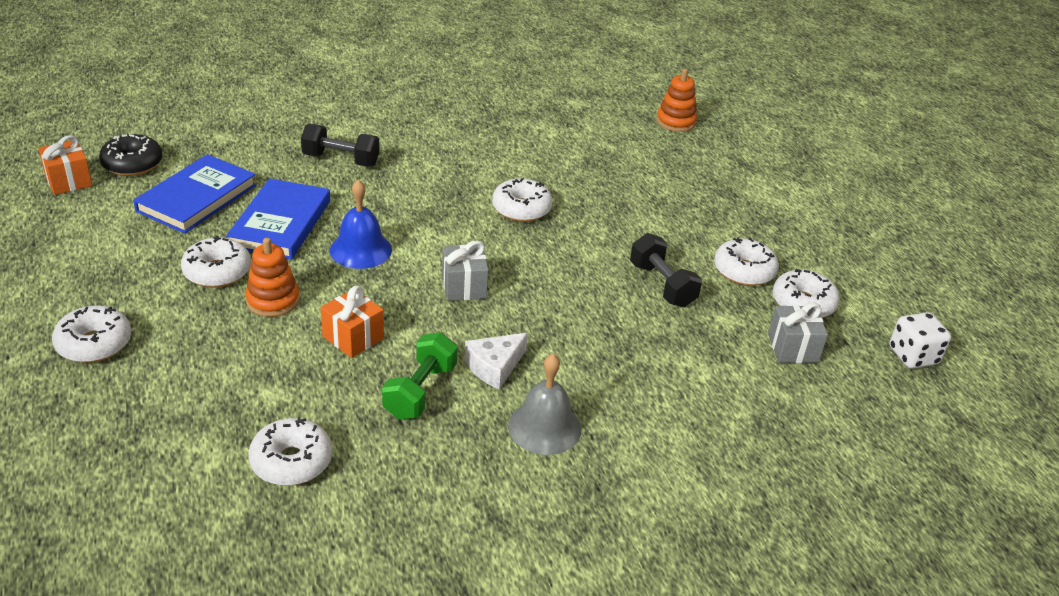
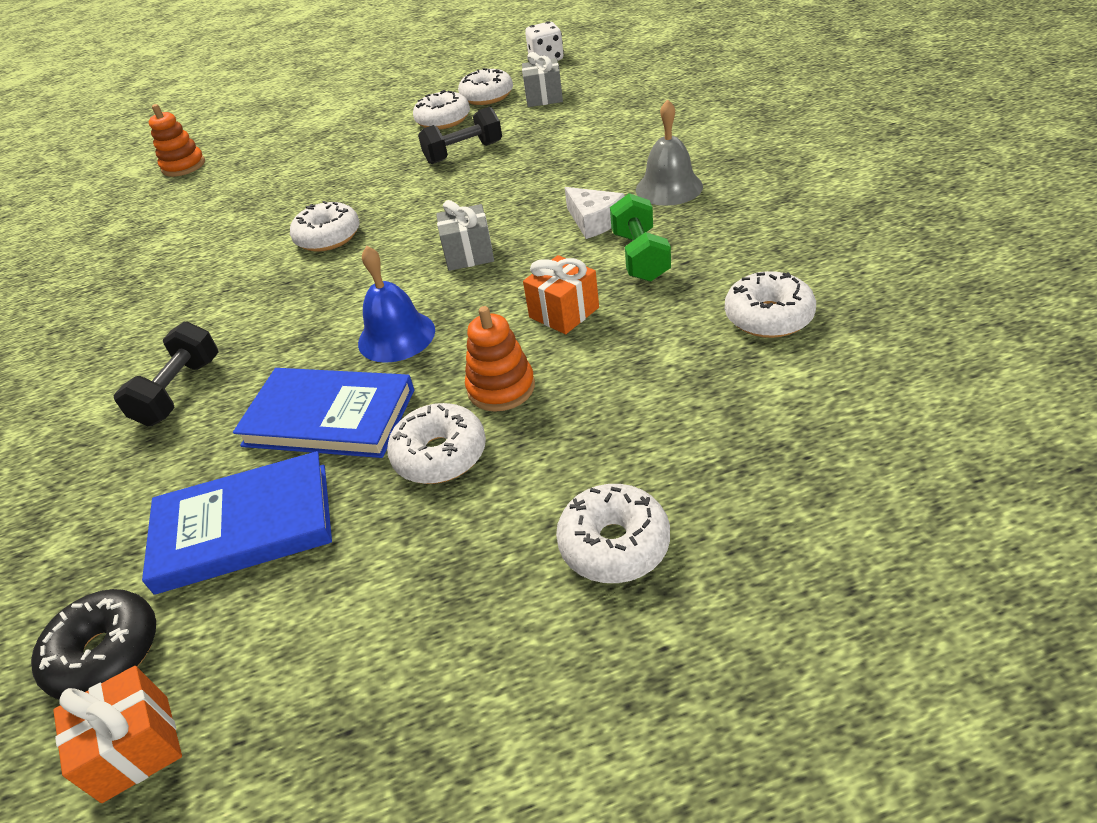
camera: 80 degrees left, 5 degrees up
(197, 198) = (244, 527): blue book -> blue book turned 45 degrees counterclockwise
(420, 391) = (640, 256): green dumbbell -> green dumbbell turned 60 degrees clockwise

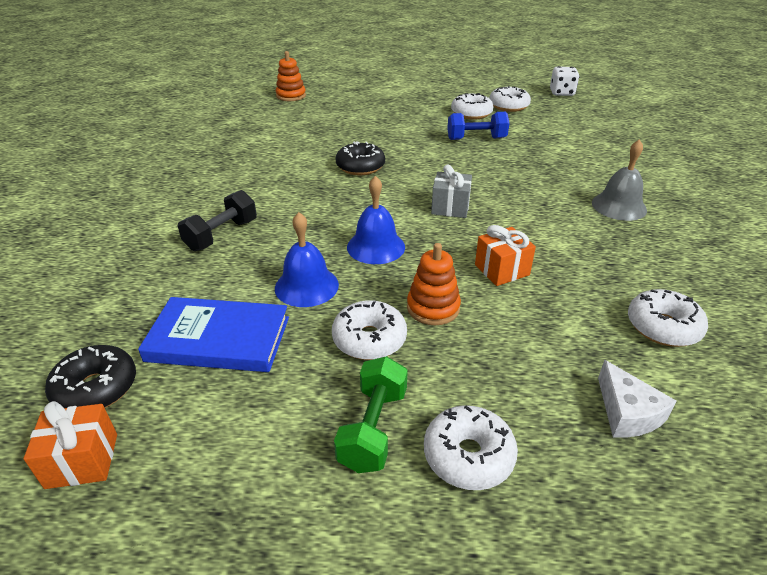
camera: 15 degrees right, 5 degrees down
(328, 237) = (360, 167): white donut -> black donut
(329, 418) = (306, 286): blue book -> blue bell
(464, 153) = (476, 139): black dumbbell -> blue dumbbell
(544, 98) = (549, 118): grey gift -> none
(594, 221) = (551, 212): white cheese -> white cheese (627, 412)
(640, 256) = (576, 249): green dumbbell -> green dumbbell (373, 428)

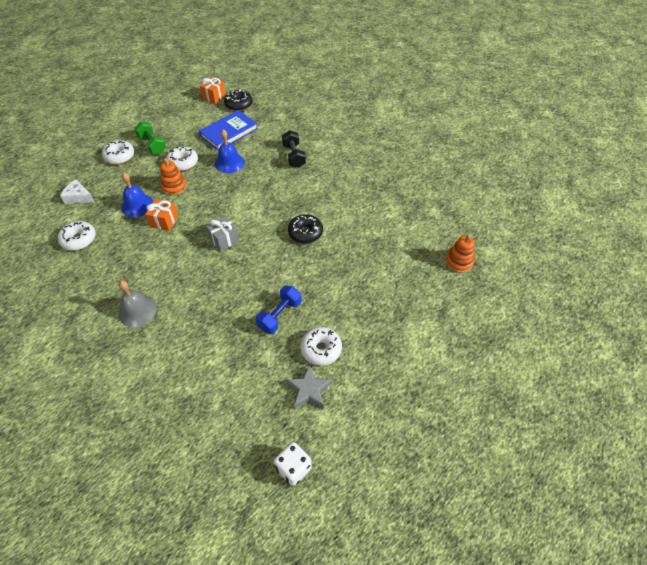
camera: 130 degrees right, 15 degrees up
(376, 247) = (228, 194): blue bell -> blue bell (137, 205)
(508, 106) = (309, 390): white donut -> grey star

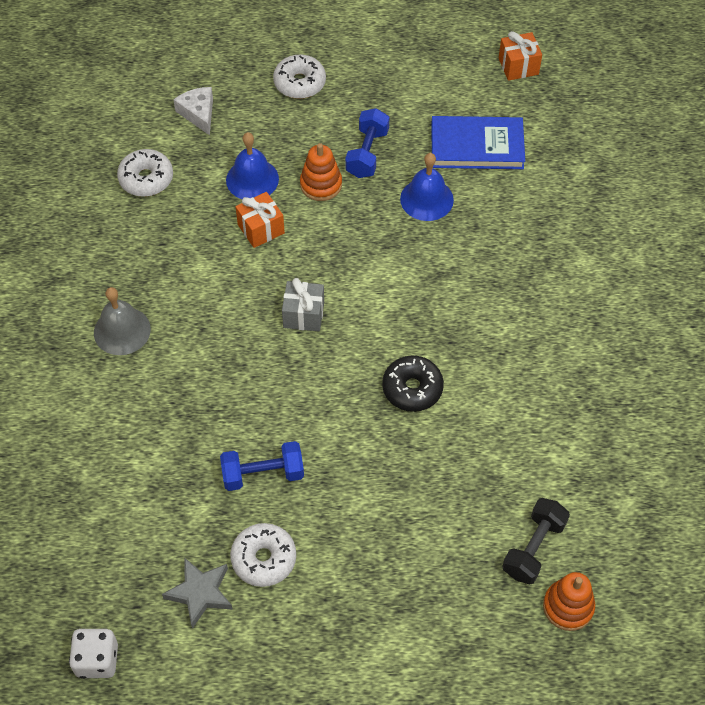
camera: 45 degrees right, 5 degrees up
(152, 145) = (356, 94): green dumbbell -> none
(183, 163) = (367, 153): white donut -> blue dumbbell
(239, 105) = (540, 106): black donut -> none
(294, 156) = (525, 255): black dumbbell -> black dumbbell (533, 548)

